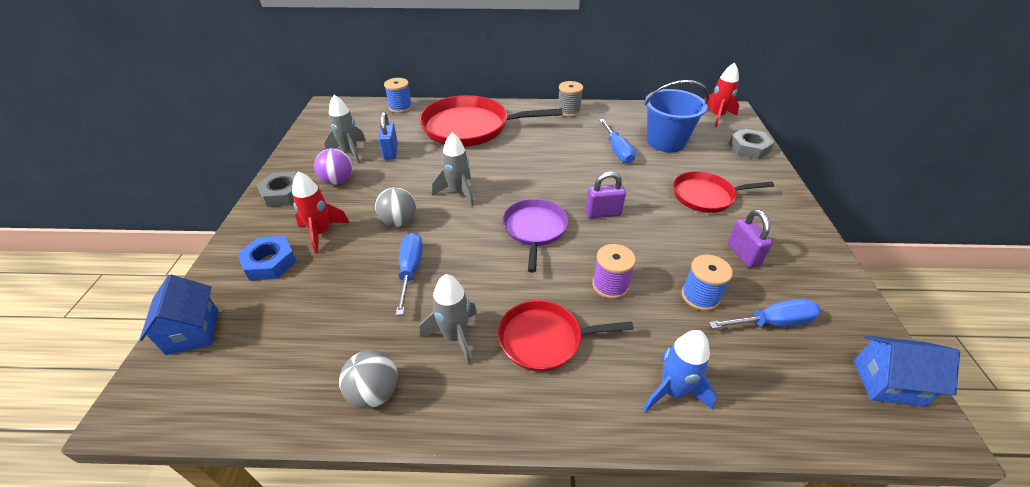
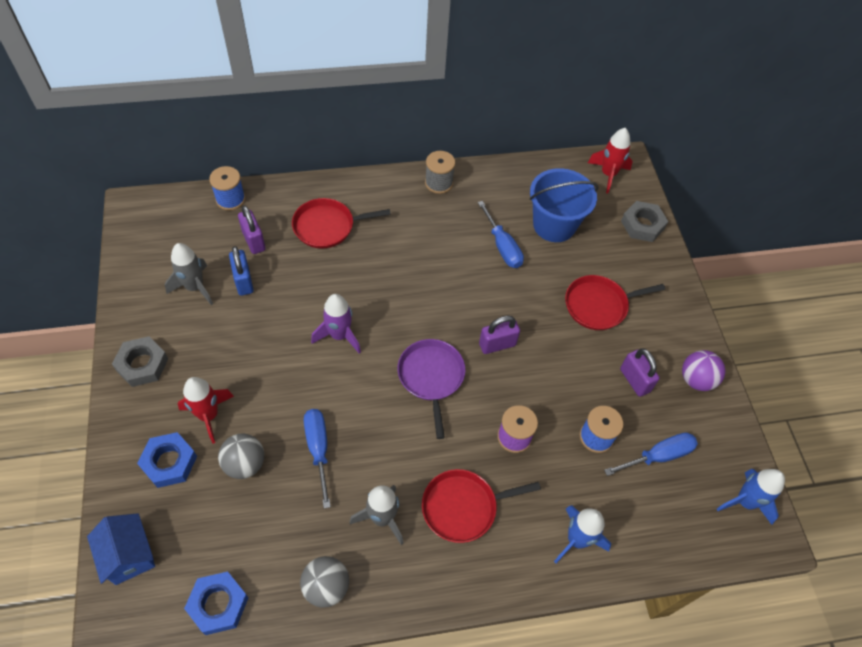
camera: 15 degrees left, 15 degrees up
(254, 391) = (218, 604): none -> blue nut
(338, 181) = (198, 336): purple ball -> purple ball (696, 379)
(399, 221) = (287, 387): grey ball -> grey ball (245, 464)
(408, 130) = (254, 241): none -> purple padlock
(458, 192) = (339, 335): grey rocket -> purple rocket
(470, 127) = (327, 226): red pan -> red pan, size x0.58
(887, 383) = (745, 502): blue house -> blue rocket

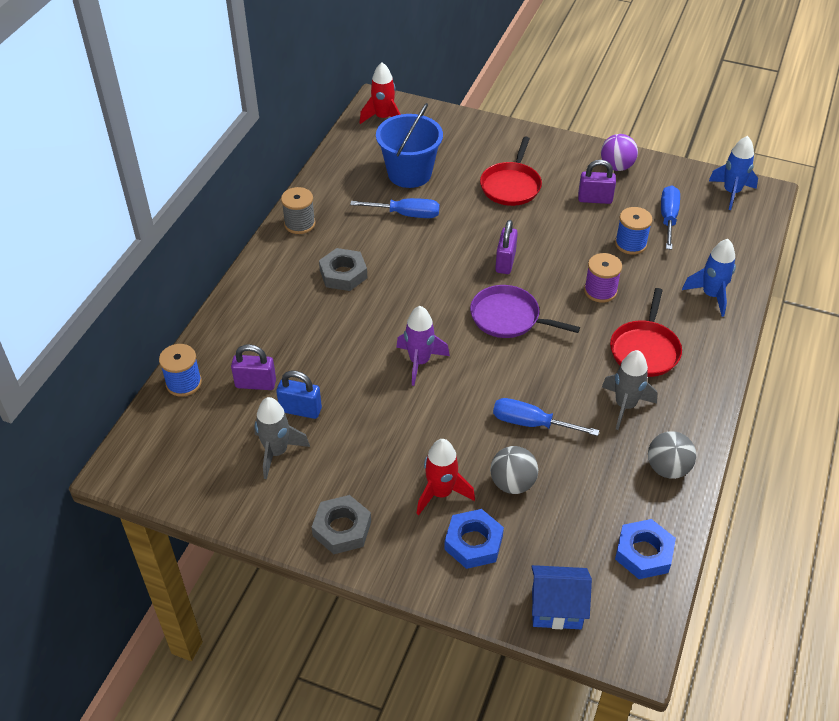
camera: 55 degrees left, 10 degrees down
(327, 226) = (284, 321): red pan -> none
(642, 225) = (452, 124): grey nut -> grey nut (343, 274)

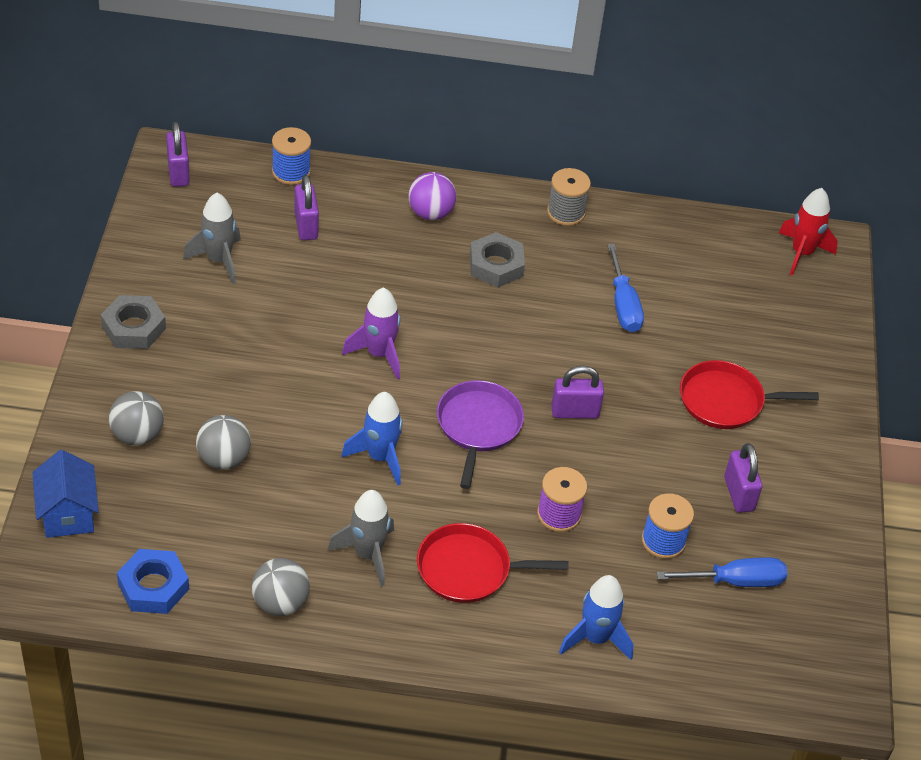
camera: 70 degrees right, 0 degrees up
(150, 466) = (178, 173): none -> purple padlock
(300, 410) = (280, 267): blue padlock -> none
(409, 173) = (702, 296): blue bucket -> none
(441, 493) = (196, 399): red rocket -> none
(473, 543) = (137, 435): blue nut -> grey ball
(531, 423) = (314, 466): blue screwdriver -> none
(616, 166) = (821, 513): purple ball -> purple ball (430, 213)
(731, 192) = (827, 657): blue rocket -> blue rocket (380, 457)

